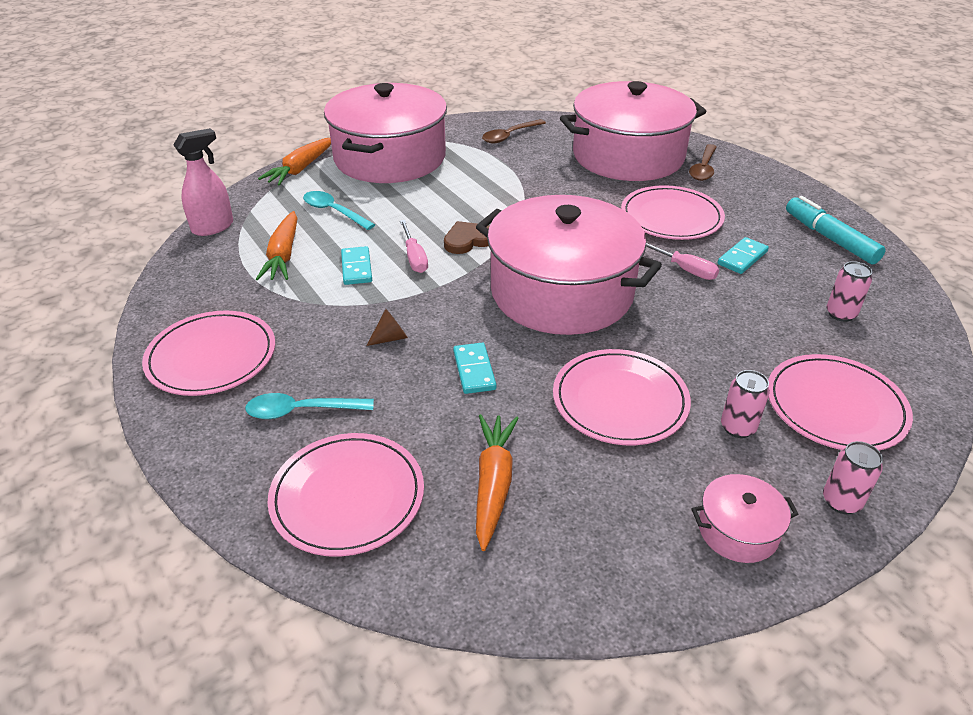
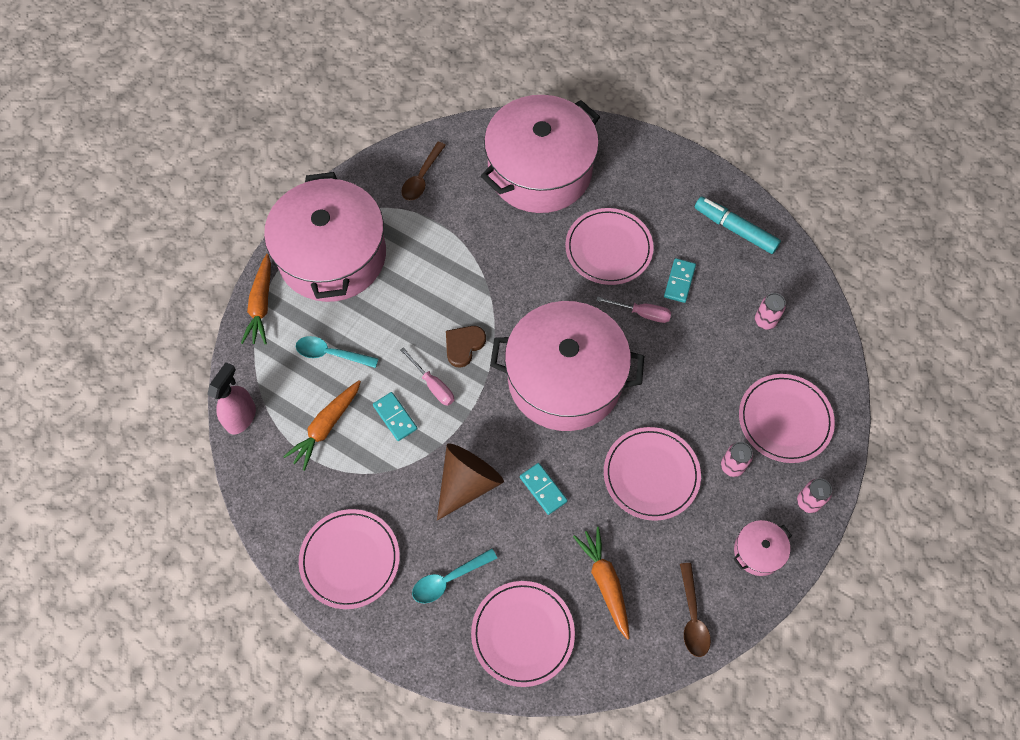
camera: 25 degrees left, 25 degrees up
(283, 255) = (326, 427): orange carrot -> orange carrot turned 60 degrees clockwise
(391, 338) = (467, 483): brown cone -> brown cone, size x2.34
(703, 168) = (609, 166): brown spoon -> brown spoon (692, 616)

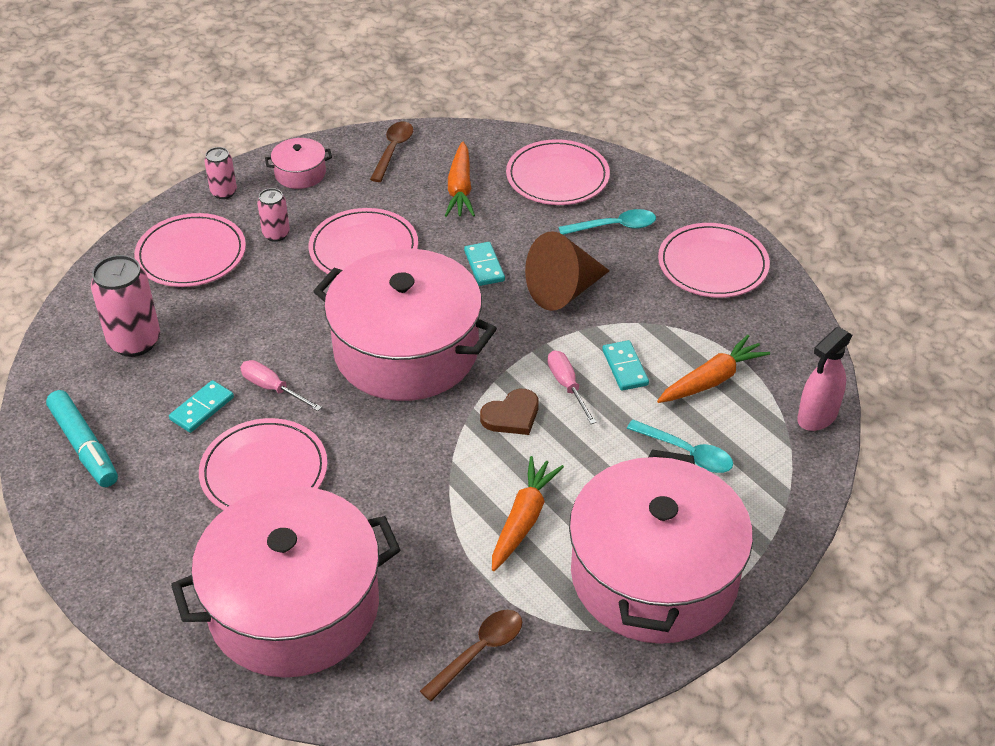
camera: 160 degrees left, 20 degrees down
(261, 305) = (772, 538): orange carrot -> orange carrot (523, 519)
(765, 321) = (134, 341): pink can -> pink can, size x1.79

